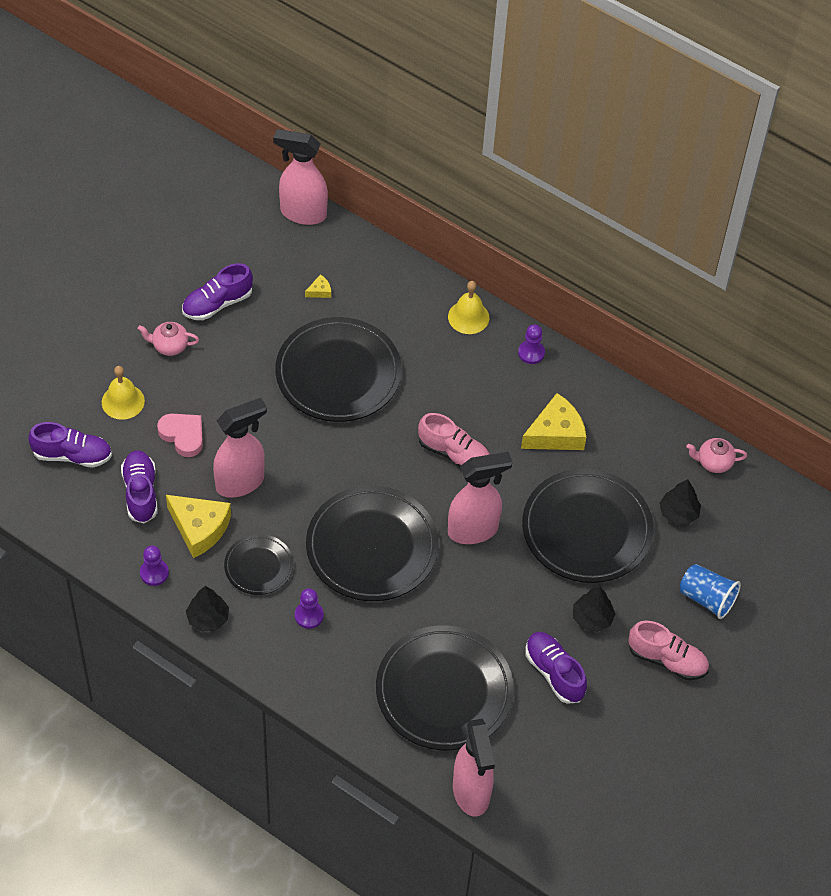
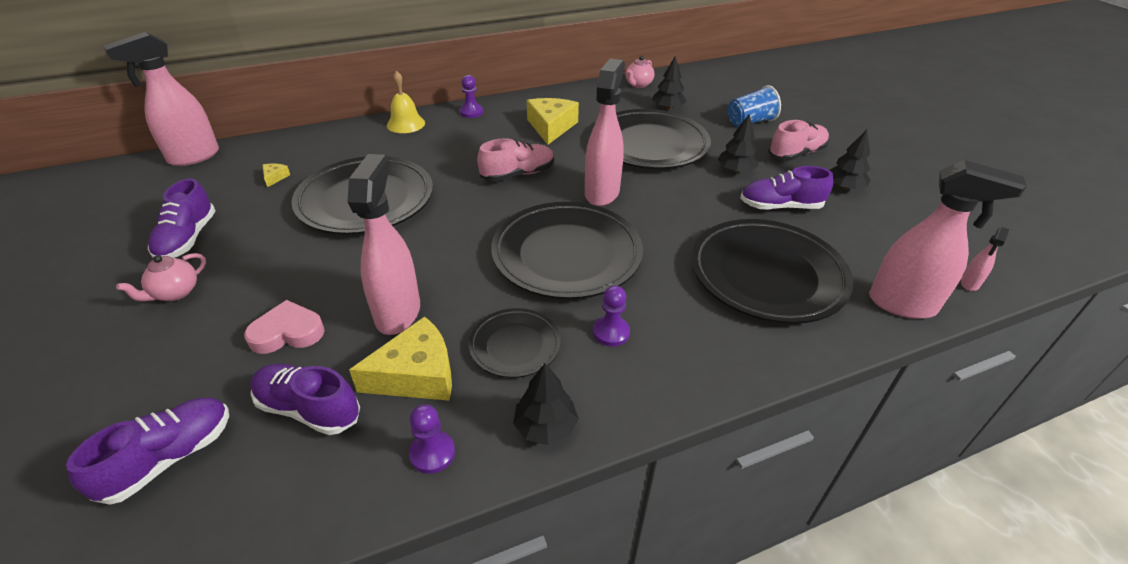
camera: 55 degrees left, 15 degrees down
(123, 401) = (176, 365): yellow bell -> none
(535, 837) = (969, 284): none -> pink spray bottle
(629, 716) = (844, 187): none -> black tree

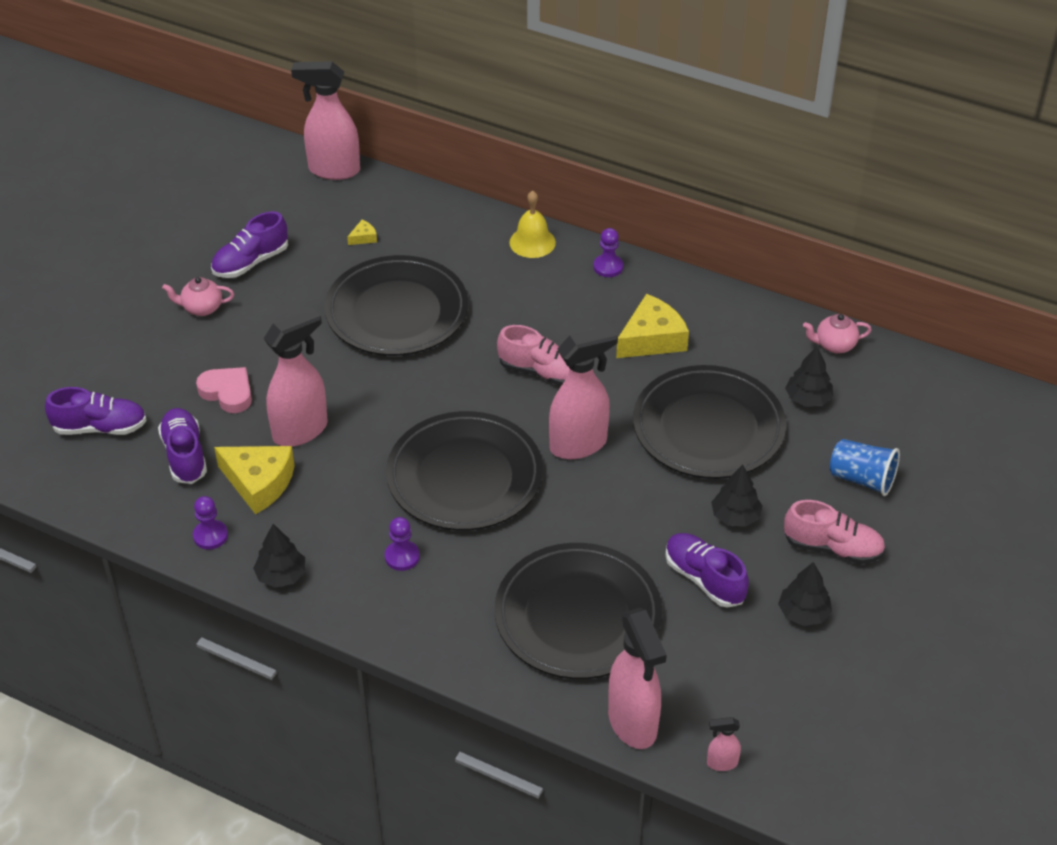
camera: 50 degrees right, 5 degrees up
(515, 345) = (334, 513): black plate -> none

